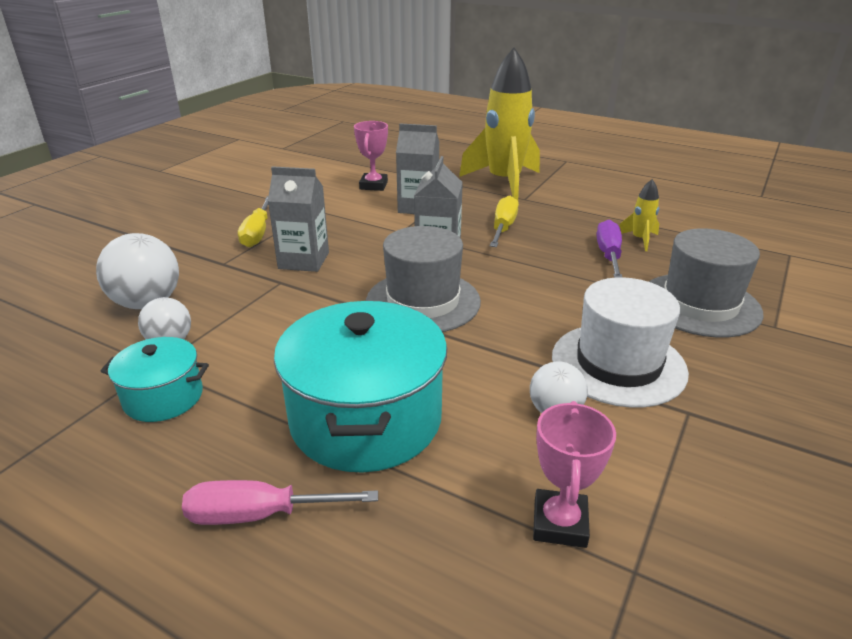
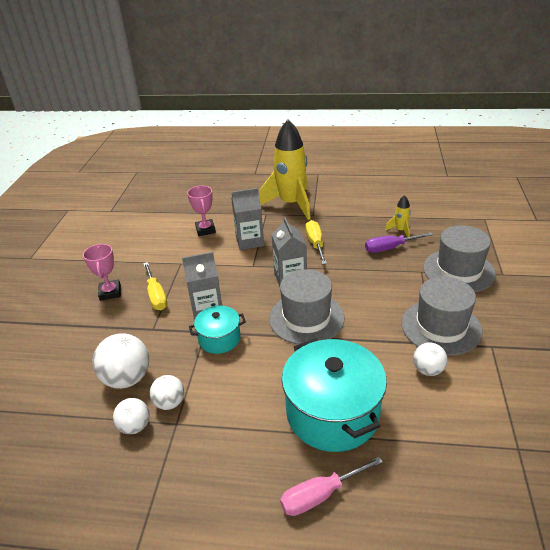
camera: 20 degrees left, 5 degrees up
(108, 353) = (135, 426): none -> white ball
(163, 397) = (201, 444): turquoise pot -> turquoise pot (219, 339)
(560, 523) = (471, 437): pink trophy -> pink trophy (110, 292)
(608, 255) = (390, 248): purple screwdriver -> purple screwdriver turned 90 degrees counterclockwise
(618, 364) = (441, 327): white hat -> grey hat

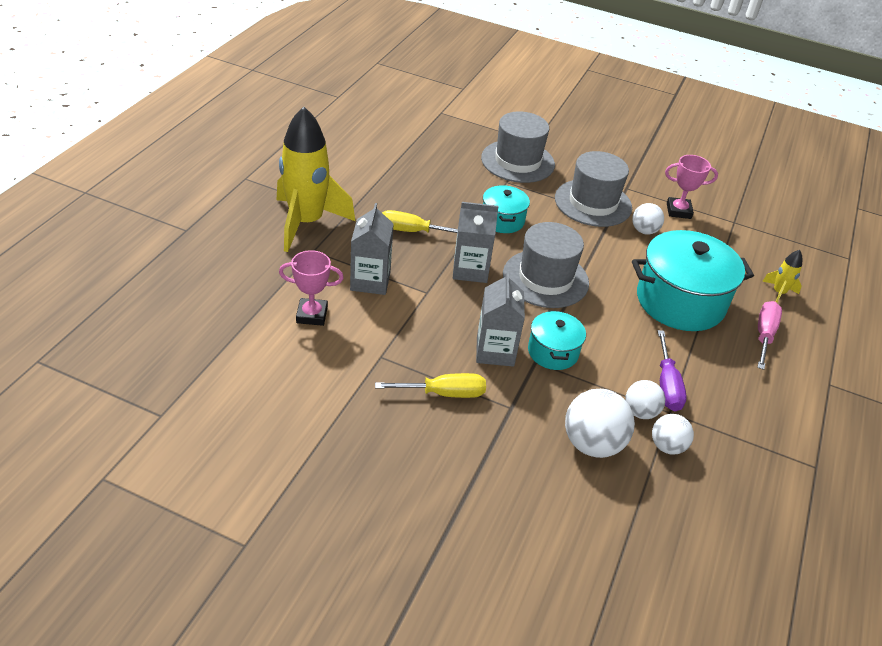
camera: 80 degrees left, 5 degrees up
(110, 292) = (410, 442): pink trophy -> pink trophy (678, 211)
(320, 495) = (764, 335): pink screwdriver -> pink screwdriver turned 150 degrees counterclockwise
(365, 280) = (502, 220): none -> turquoise pot
(390, 248) = (455, 185): purple screwdriver -> purple screwdriver (667, 385)
(400, 230) = (427, 167): yellow rocket -> yellow rocket (778, 293)

